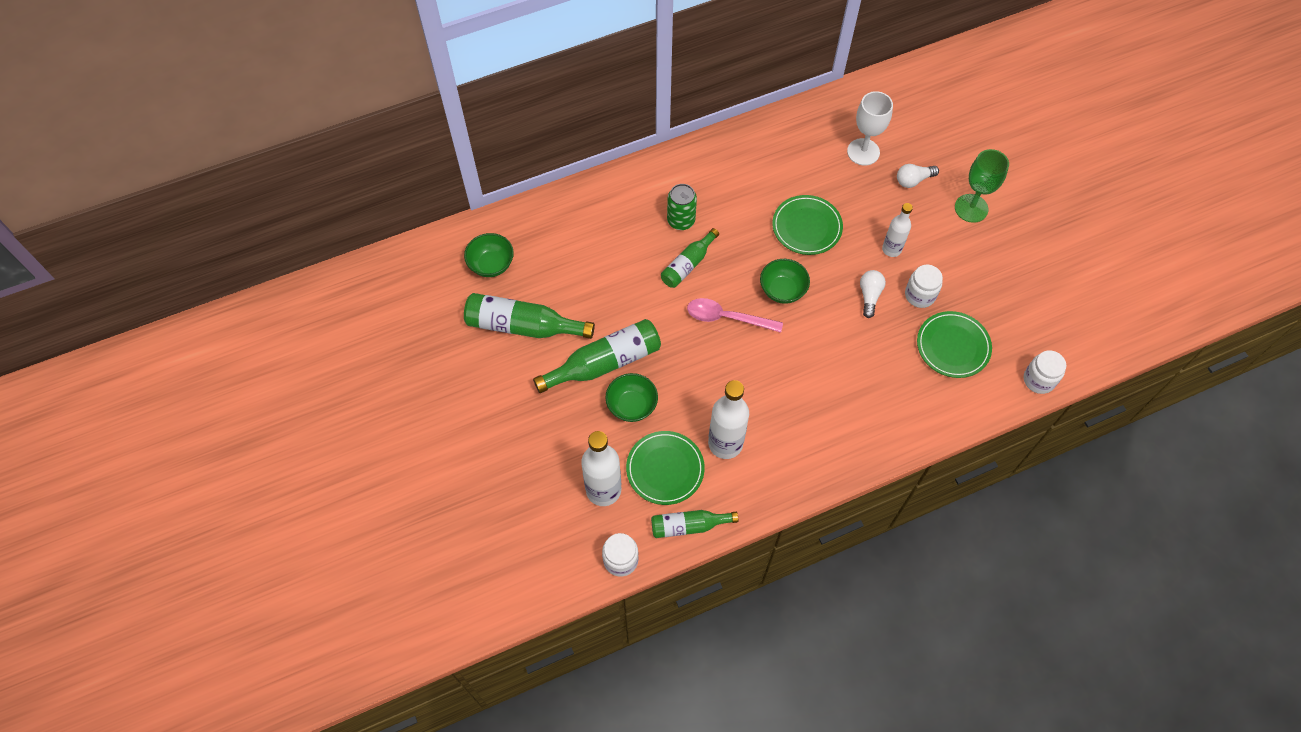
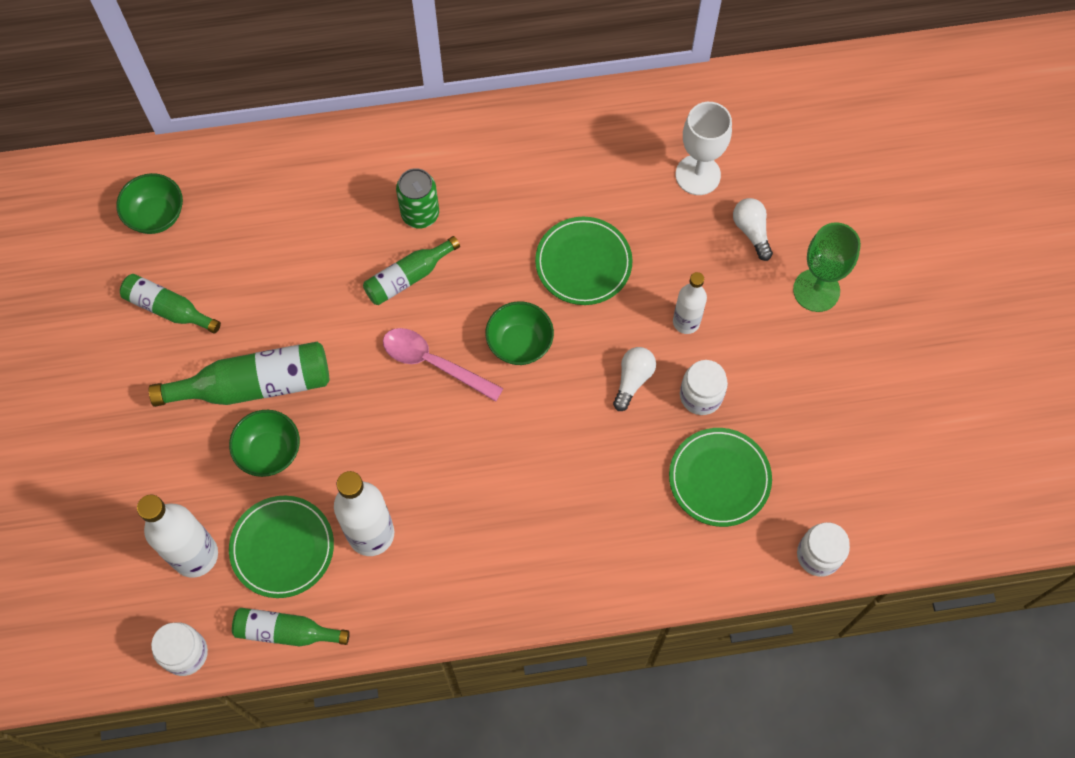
camera: 15 degrees right, 5 degrees up
(523, 326) = (168, 309): green bottle -> green bottle, size x0.62
(913, 180) = (751, 231): white light bulb -> white light bulb turned 75 degrees clockwise

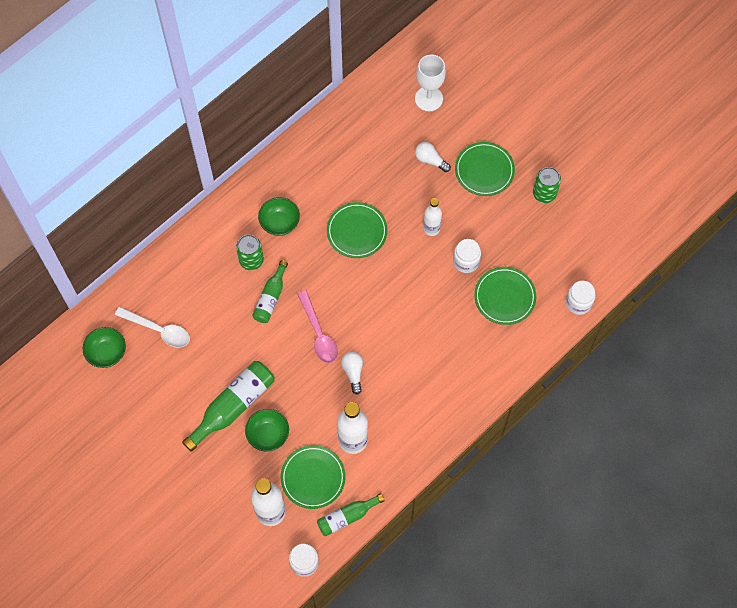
camera: 35 degrees left, 0 degrees up
(168, 309) = (154, 398): green bottle -> none
(239, 227) = (158, 330): none -> white spoon
(434, 363) = (318, 333): pink spoon -> pink spoon turned 105 degrees counterclockwise
(519, 343) = (355, 294): green bowl -> green bowl (280, 223)
(633, 380) = (426, 275): white light bulb -> white light bulb (353, 372)
(698, 175) = (381, 147): white goblet -> white goblet (428, 99)
(816, 290) = (484, 170): green goblet -> green plate
(878, 374) = (544, 193): none -> green can

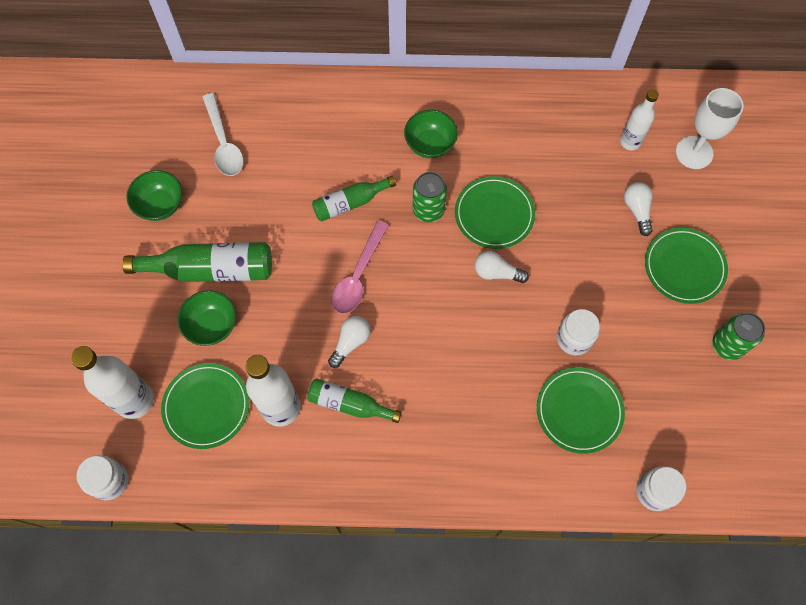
camera: 45 degrees right, 0 degrees up
(107, 353) = (161, 124): green bowl -> green bowl (160, 205)
(251, 260) = (369, 154): green can -> green can (428, 210)
(347, 517) = (195, 477): green bottle -> green bottle (349, 404)
(391, 263) = (496, 273): none -> white light bulb
(431, 228) = (571, 276): white bottle -> white bottle (630, 142)

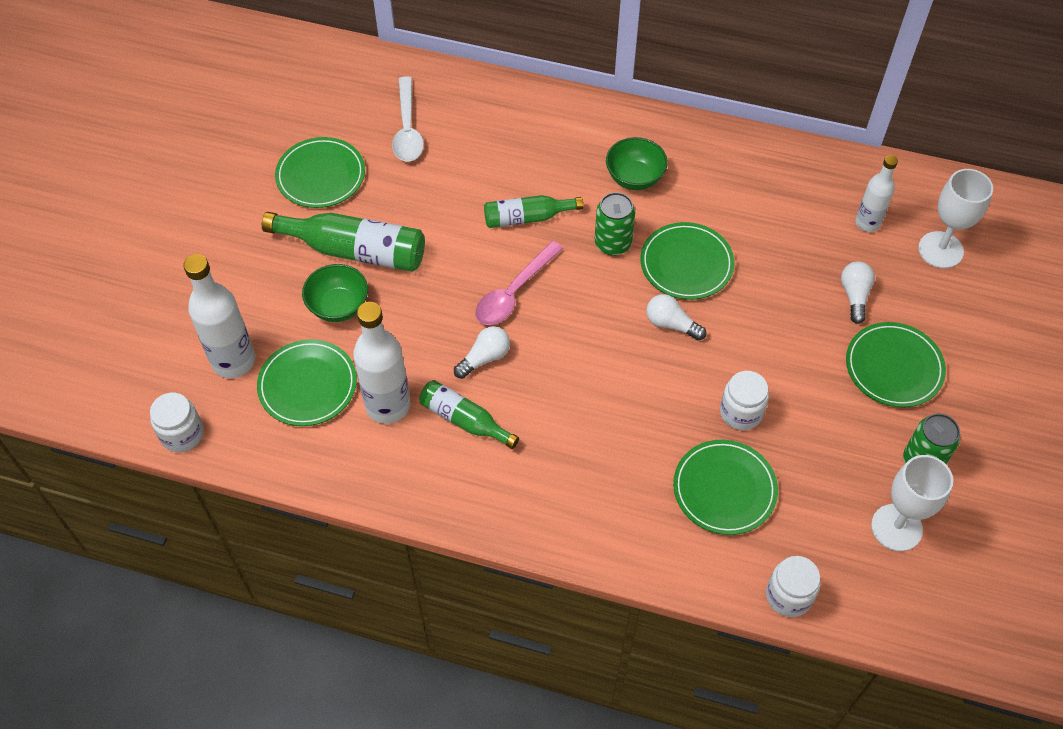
camera: 15 degrees right, 10 degrees down
(160, 205) = (321, 175): green bowl -> green plate
(722, 408) = (896, 527): none -> white goblet

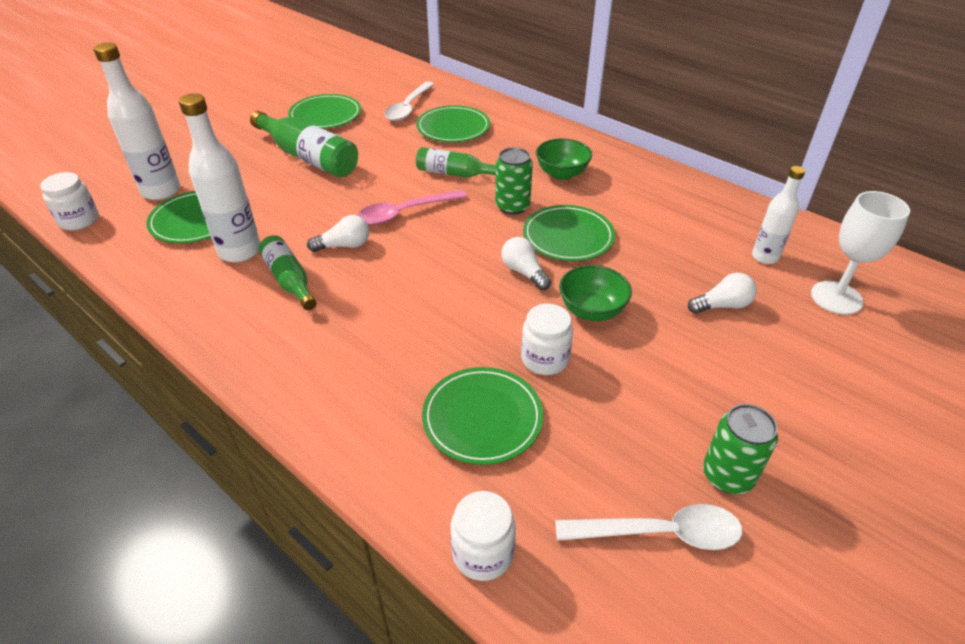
camera: 25 degrees right, 15 degrees down
(338, 306) = (266, 183): green bowl -> green bowl (591, 310)
(854, 296) = (722, 305): white light bulb -> white light bulb turned 45 degrees clockwise
(894, 367) = (736, 376): green plate -> green plate (453, 128)
(896, 527) = (660, 533): white goblet -> white spoon

